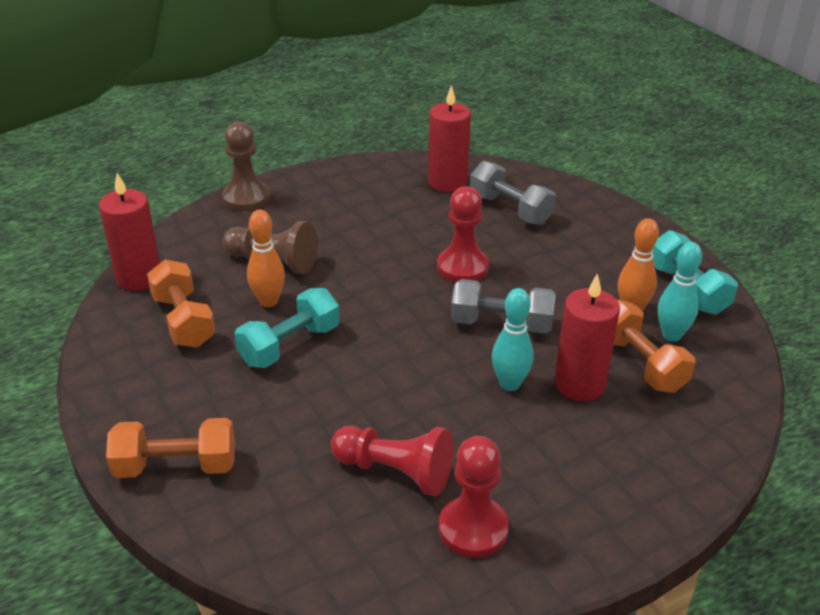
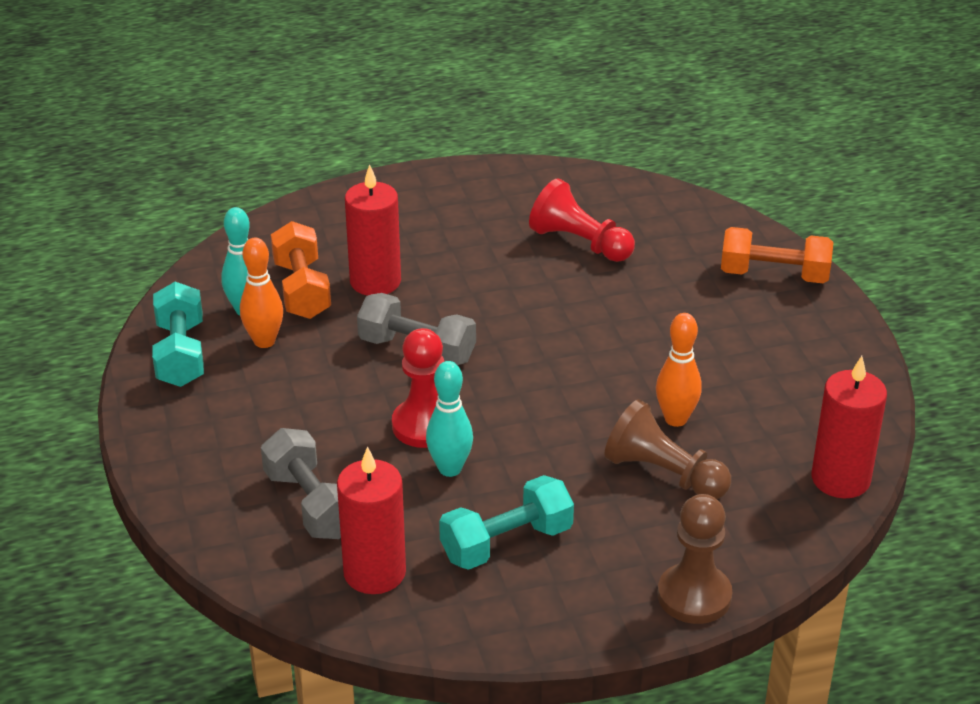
camera: 165 degrees left, 0 degrees up
(183, 321) = (777, 411): orange dumbbell -> none
(289, 345) = (657, 364): turquoise dumbbell -> turquoise dumbbell (506, 543)
(473, 529) = (531, 200): red pawn -> none
(509, 384) = (443, 292): turquoise bowling pin -> turquoise bowling pin (450, 469)

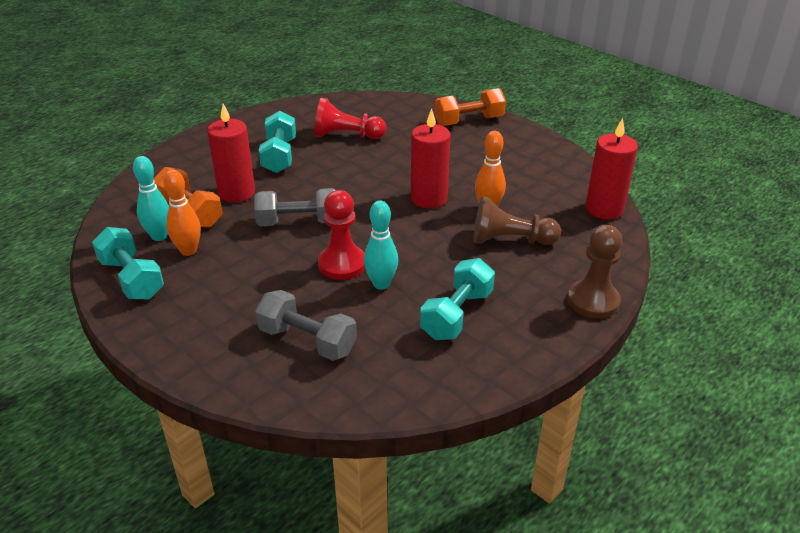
camera: 30 degrees left, 0 degrees up
(374, 572) = (389, 367): red candle -> red candle (429, 198)
(468, 245) = (279, 156): none -> turquoise dumbbell

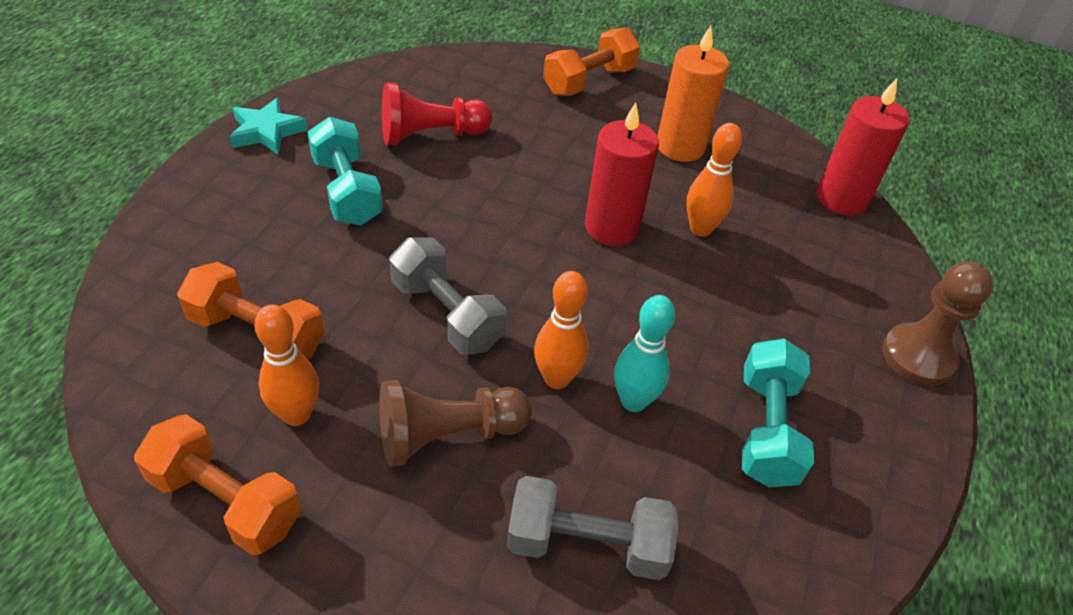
camera: 25 degrees left, 10 degrees up
(132, 278) = (226, 500): turquoise dumbbell -> orange dumbbell
(159, 236) = (228, 396): turquoise bowling pin -> none
(237, 193) = (316, 277): red candle -> none
(252, 121) = (266, 131): none -> turquoise star
(298, 222) = (446, 314): grey dumbbell -> grey dumbbell turned 75 degrees clockwise
(342, 264) = (556, 379): red pawn -> orange bowling pin
(507, 164) = (680, 146): none -> orange candle
(510, 240) = (759, 277): brown pawn -> brown pawn (448, 435)

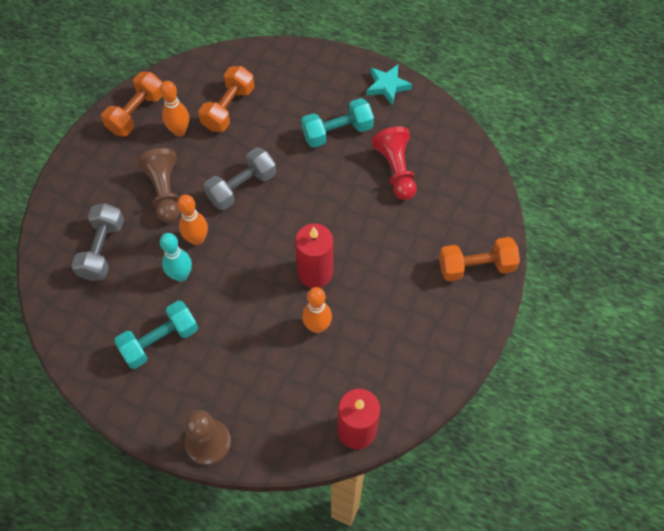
camera: 95 degrees right, 15 degrees up
(589, 81) = (476, 267): orange dumbbell -> orange dumbbell turned 60 degrees counterclockwise
(680, 146) = (404, 323): orange candle -> none
(767, 429) = (160, 341): turquoise dumbbell -> turquoise dumbbell turned 45 degrees counterclockwise

